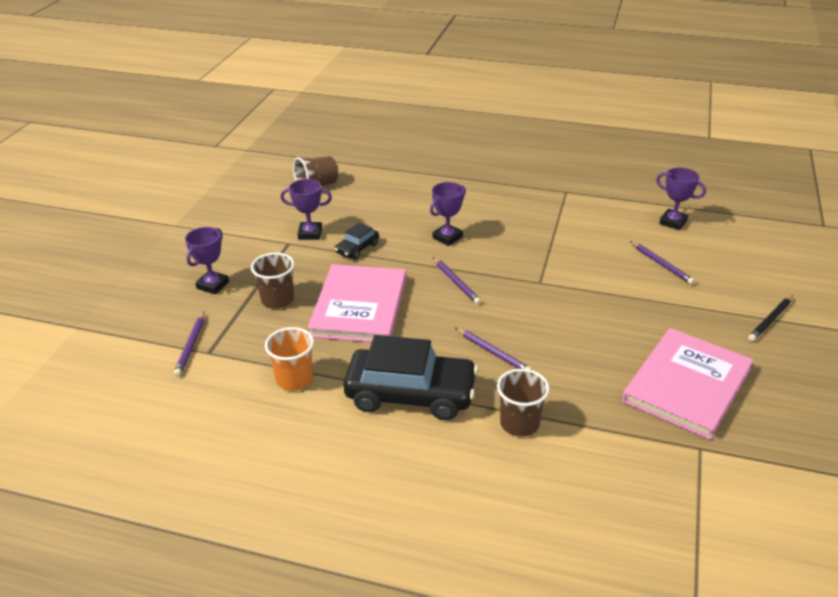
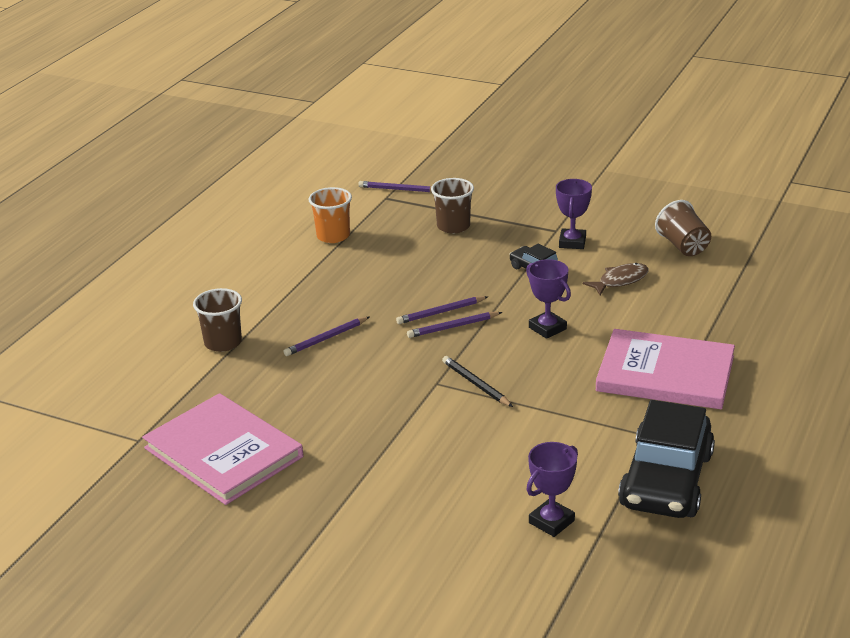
camera: 100 degrees right, 5 degrees down
(213, 285) = (487, 194): purple trophy -> none
(359, 307) = (427, 268): pink book -> pink book (665, 374)
(371, 210) = (620, 281): none -> brown fish
(411, 394) = (287, 290): black car -> black car (666, 480)
(661, 264) = (448, 486): purple pencil -> purple pencil (440, 312)
(770, 320) = (302, 549): black pencil -> black pencil (476, 384)

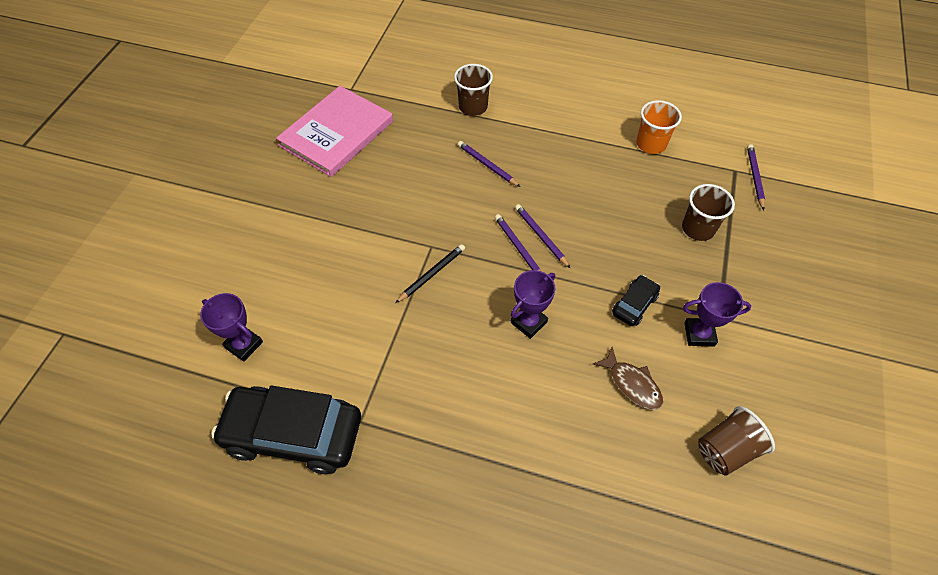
camera: 80 degrees right, 25 degrees up
(665, 374) = (462, 431): pink book -> none

